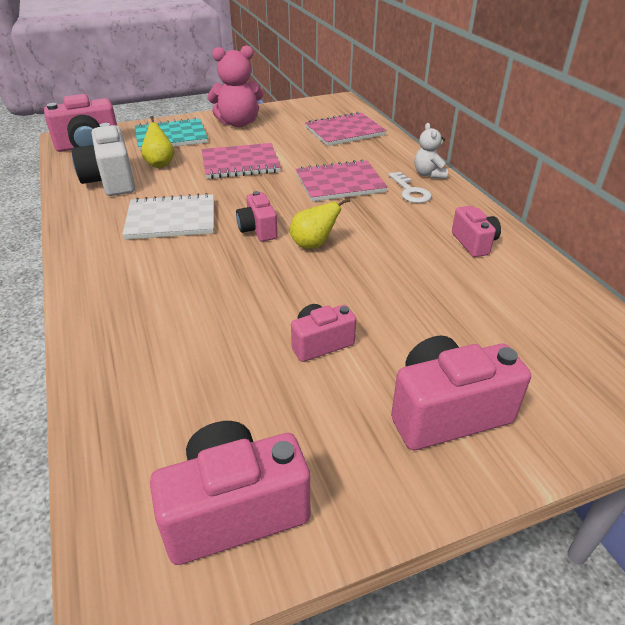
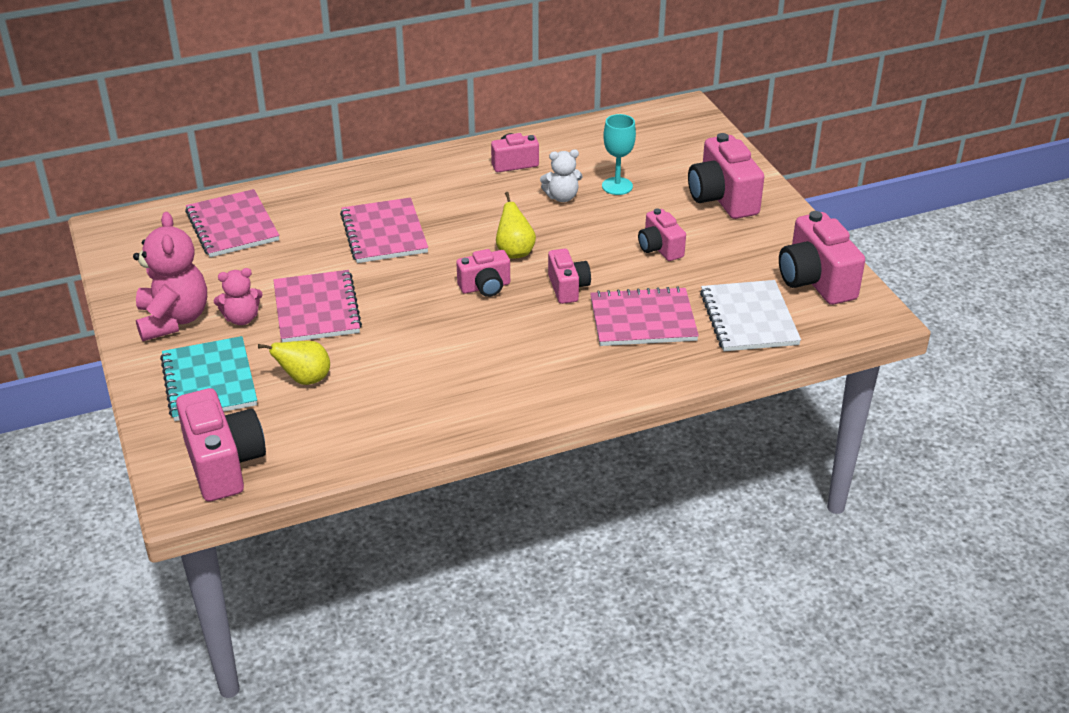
camera: 90 degrees left, 0 degrees up
(111, 181) = (352, 417): white camera -> none
(171, 219) = (459, 350): white notebook -> white notebook (748, 318)
(185, 324) = (643, 320): none -> pink notebook
(235, 141) = (241, 318): none -> pink teddy bear
(250, 275) = (568, 288): none -> pink camera
(410, 191) = (409, 189): white key -> none
(429, 174) = (370, 174): white teddy bear -> white teddy bear (562, 197)
(450, 313) = (617, 186): none -> turquoise goblet

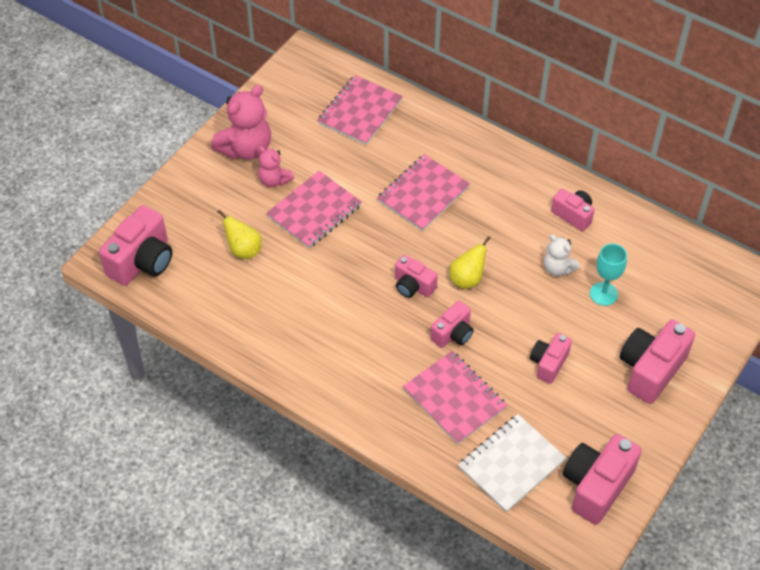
camera: 55 degrees right, 15 degrees up
(209, 381) = (205, 205): turquoise notebook -> none

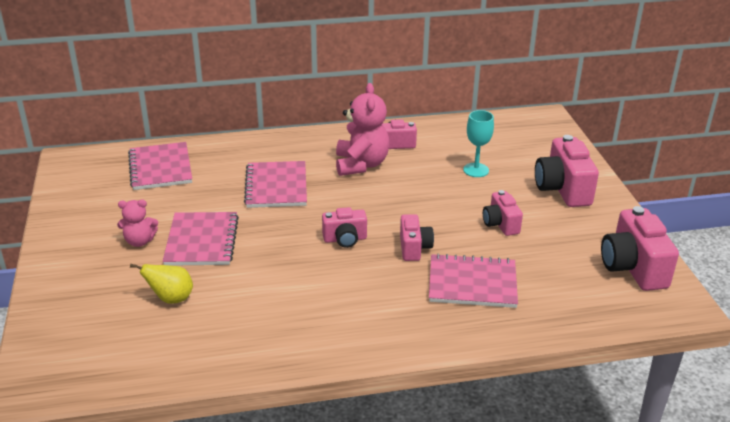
camera: 45 degrees left, 20 degrees down
(142, 261) = (77, 364): pink camera -> none
(246, 148) = (86, 236): pink teddy bear -> pink teddy bear (361, 164)
(467, 279) = (377, 213): yellow pear -> none
(511, 464) = (567, 294): white notebook -> none
(558, 268) = (428, 174): white teddy bear -> none

